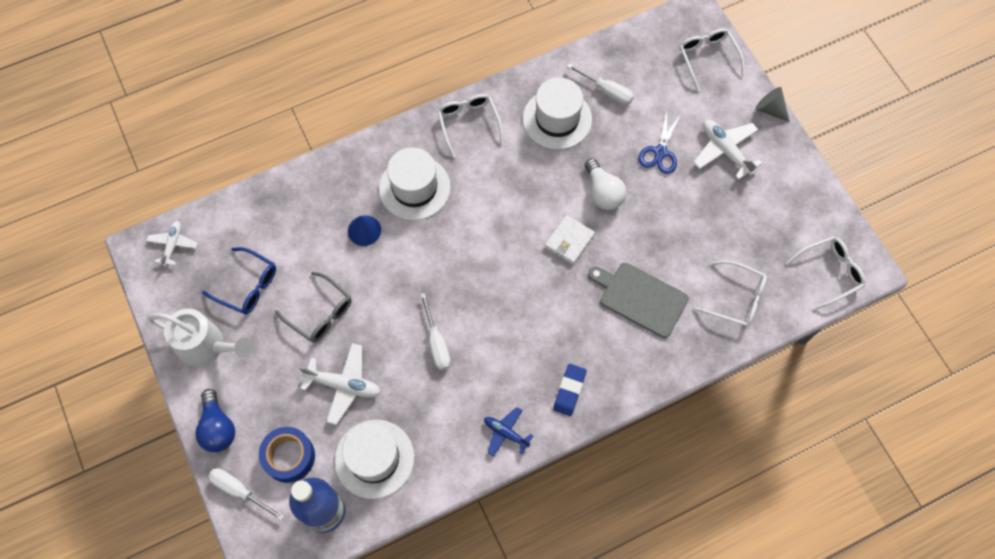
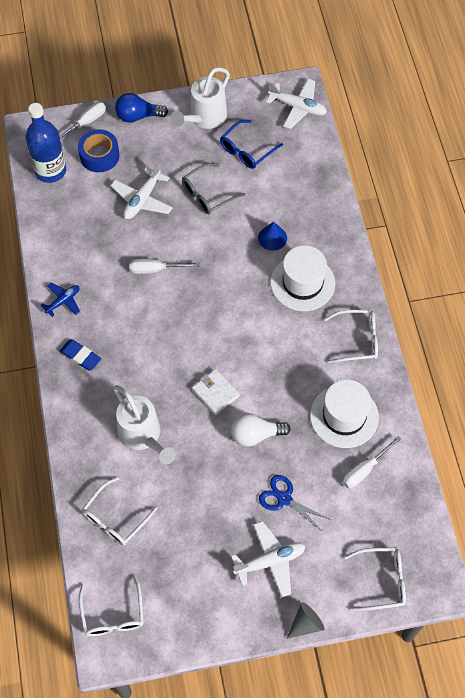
camera: 105 degrees right, 5 degrees down
(173, 245) = (297, 107): white plane -> white plane, size x1.56
(374, 458) = (77, 209): white hat -> none
(640, 298) = (143, 436): grey cutting board -> white watering can

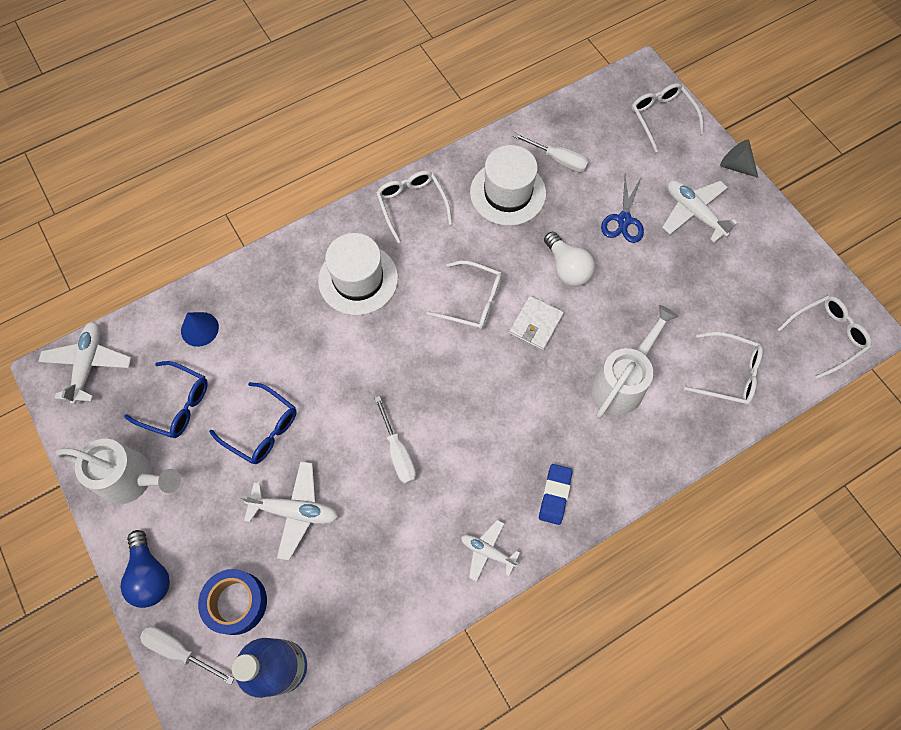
camera: 110 degrees left, 5 degrees up
(63, 301) = (487, 551): blue plane -> white plane
(207, 194) = (262, 429): grey glasses -> blue glasses
(253, 355) = (473, 301): none -> white glasses
(272, 238) = (305, 331): blue cone -> blue cone (199, 329)

